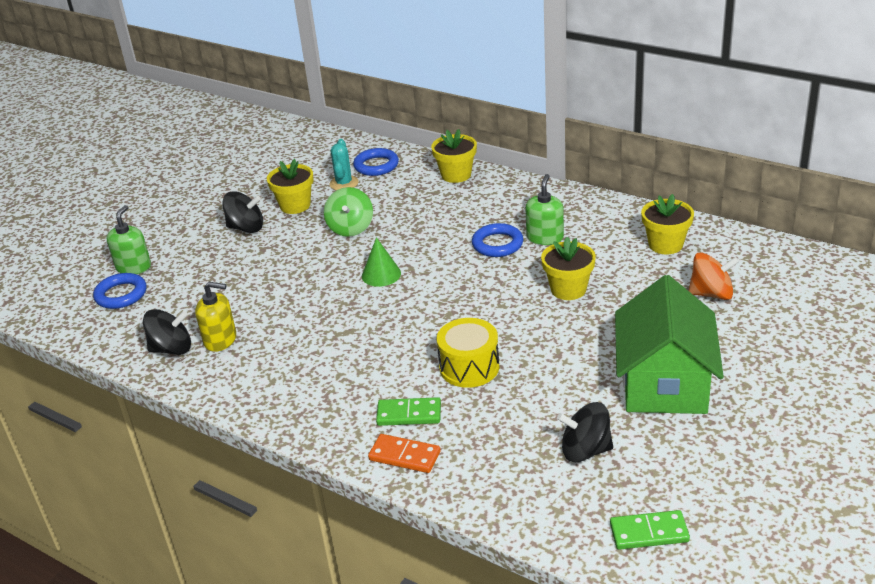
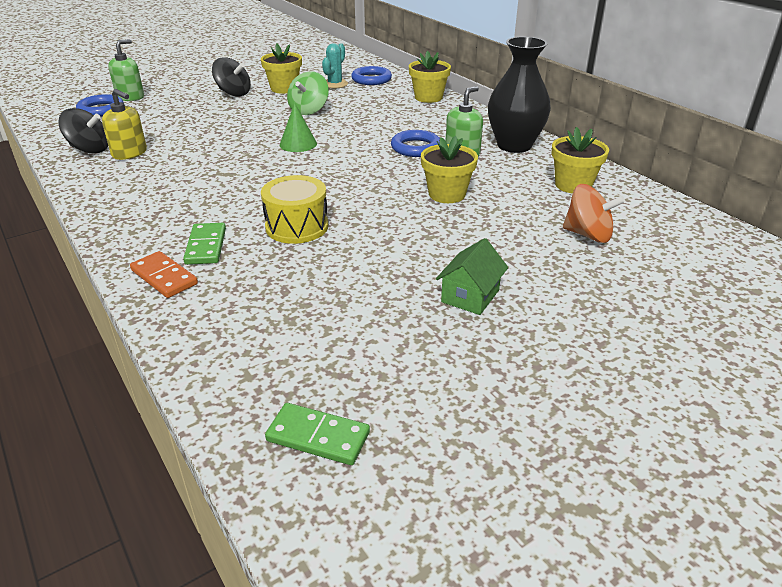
camera: 20 degrees right, 0 degrees up
(409, 414) = (206, 246): green domino -> green domino turned 60 degrees clockwise
(584, 214) = (514, 145): none -> black vase
(585, 450) = (331, 330): black spinning top -> none
(664, 383) = (470, 296): green house -> green house, size x0.47

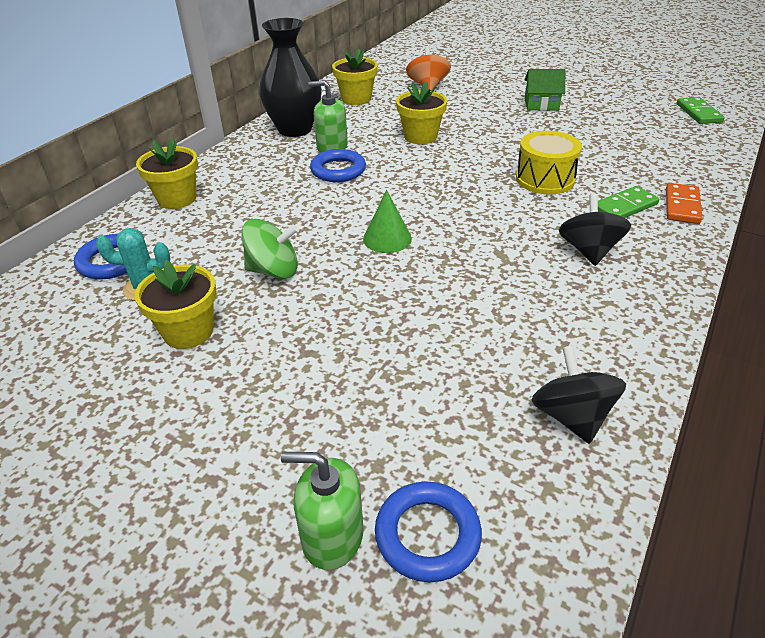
camera: 115 degrees left, 5 degrees up
(129, 153) = (538, 363): yellow soap dispenser -> none
(233, 93) = (237, 381): black spinning top -> black spinning top (589, 251)

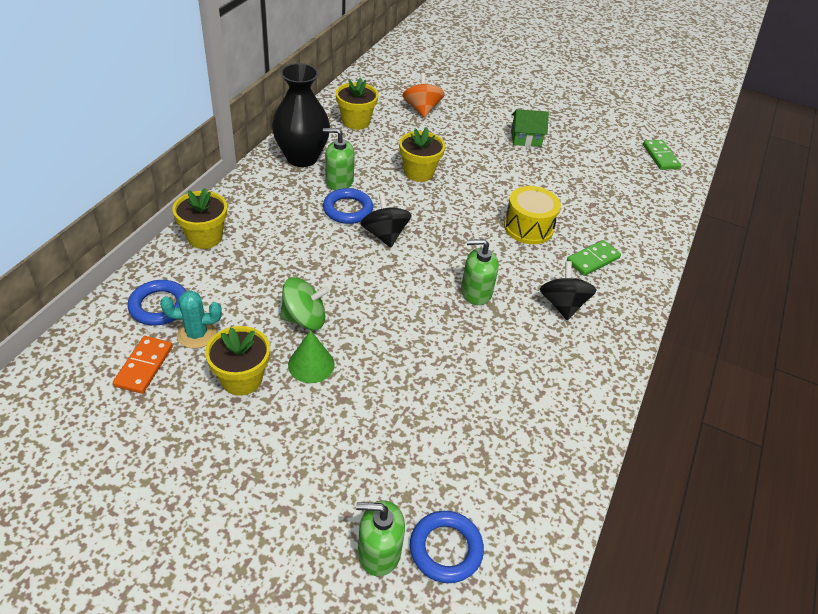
camera: 10 degrees left, 5 degrees up
(387, 238) = (397, 288): green cone -> green cone (311, 364)
(481, 241) = (476, 292): none -> green soap dispenser
(571, 417) = (545, 456): black spinning top -> black spinning top (384, 235)
(682, 206) = (638, 260): orange domino -> orange domino (144, 366)

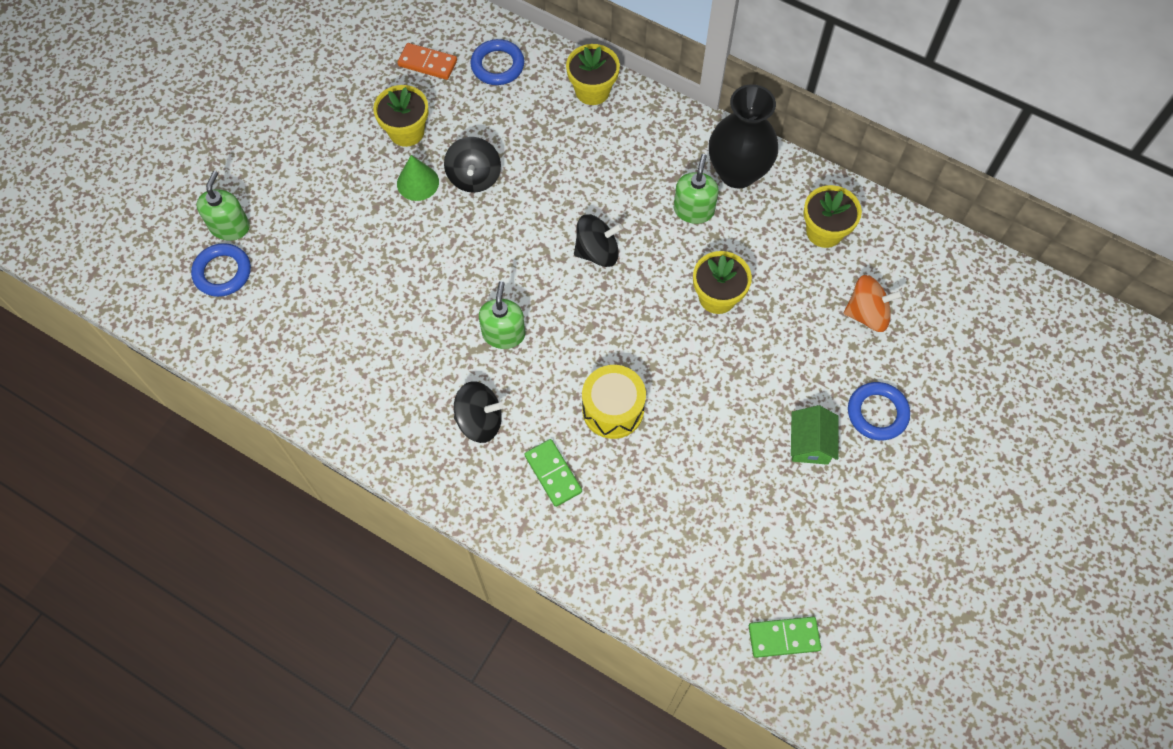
camera: 100 degrees right, 20 degrees up
(196, 334) = (461, 96): turquoise cactus -> none
(304, 319) = (474, 177): green spinning top -> black spinning top
(348, 209) = (641, 217): blue ring -> blue ring (877, 413)

